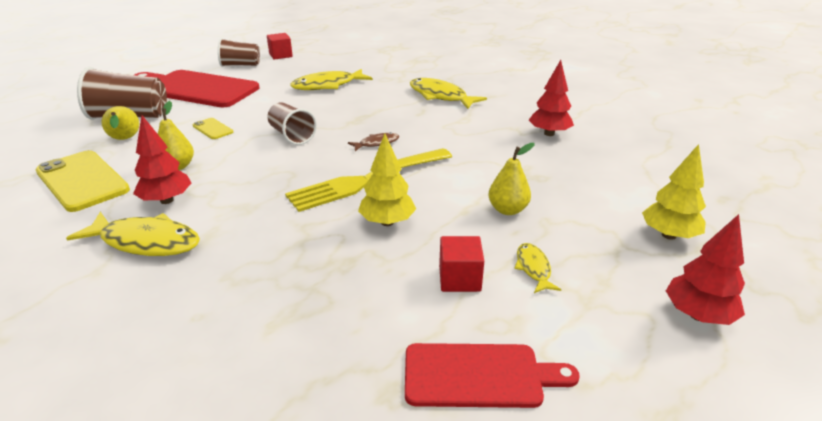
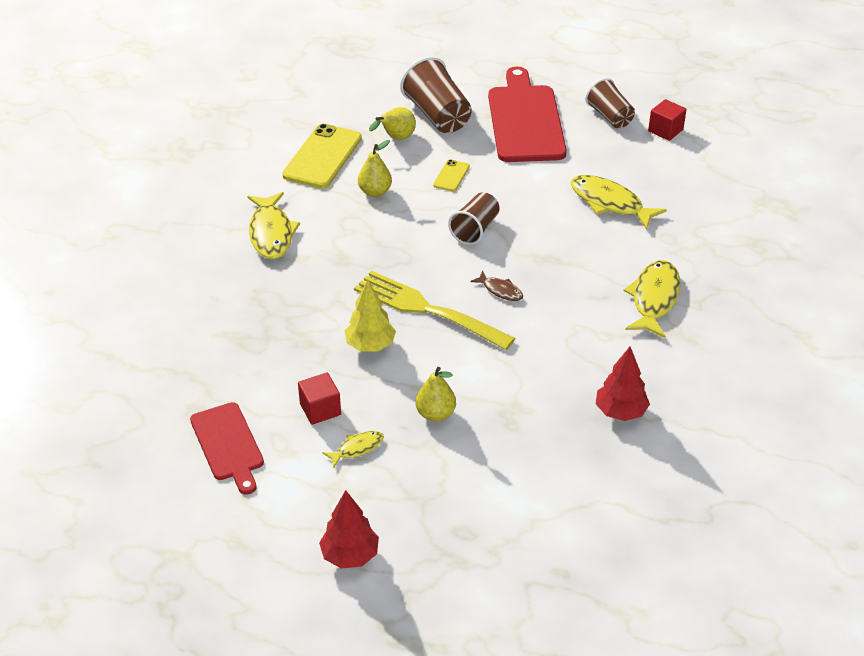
camera: 65 degrees right, 10 degrees up
(167, 200) = (325, 214): red tree -> none
(668, 235) = (460, 531): yellow tree -> none

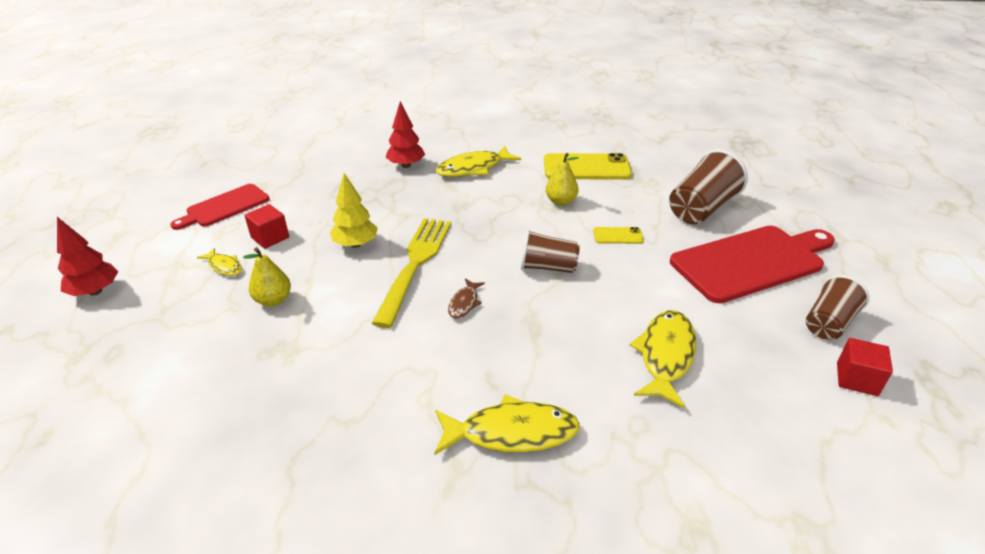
camera: 70 degrees right, 5 degrees down
(396, 138) = (644, 195): yellow pear -> none
(620, 412) = (297, 439): red tree -> red tree (406, 165)

